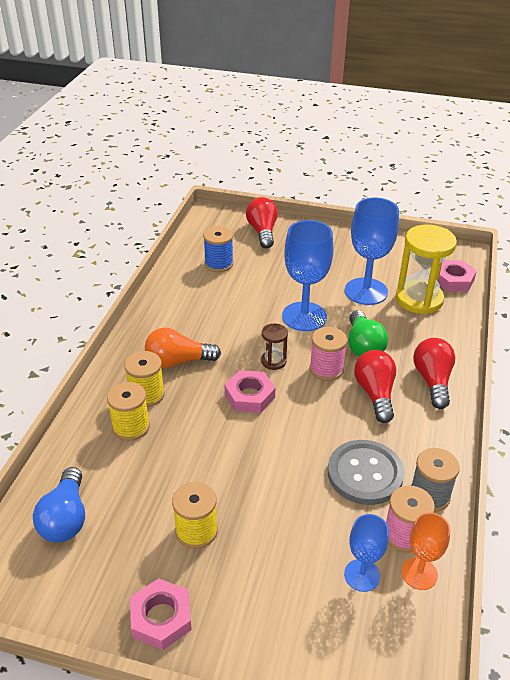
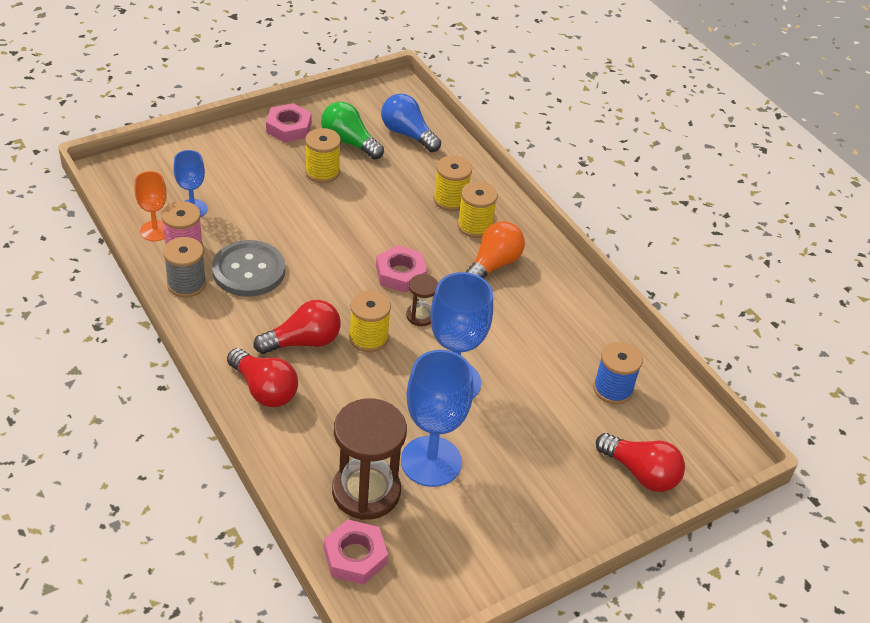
camera: 130 degrees right, 5 degrees up
(326, 369) = (368, 338): pink spool -> yellow spool
(363, 346) = (362, 386): green light bulb -> green light bulb (349, 142)
(375, 394) = (303, 342): red light bulb -> red light bulb turned 60 degrees counterclockwise
(419, 299) = (366, 491): yellow hourglass -> brown hourglass

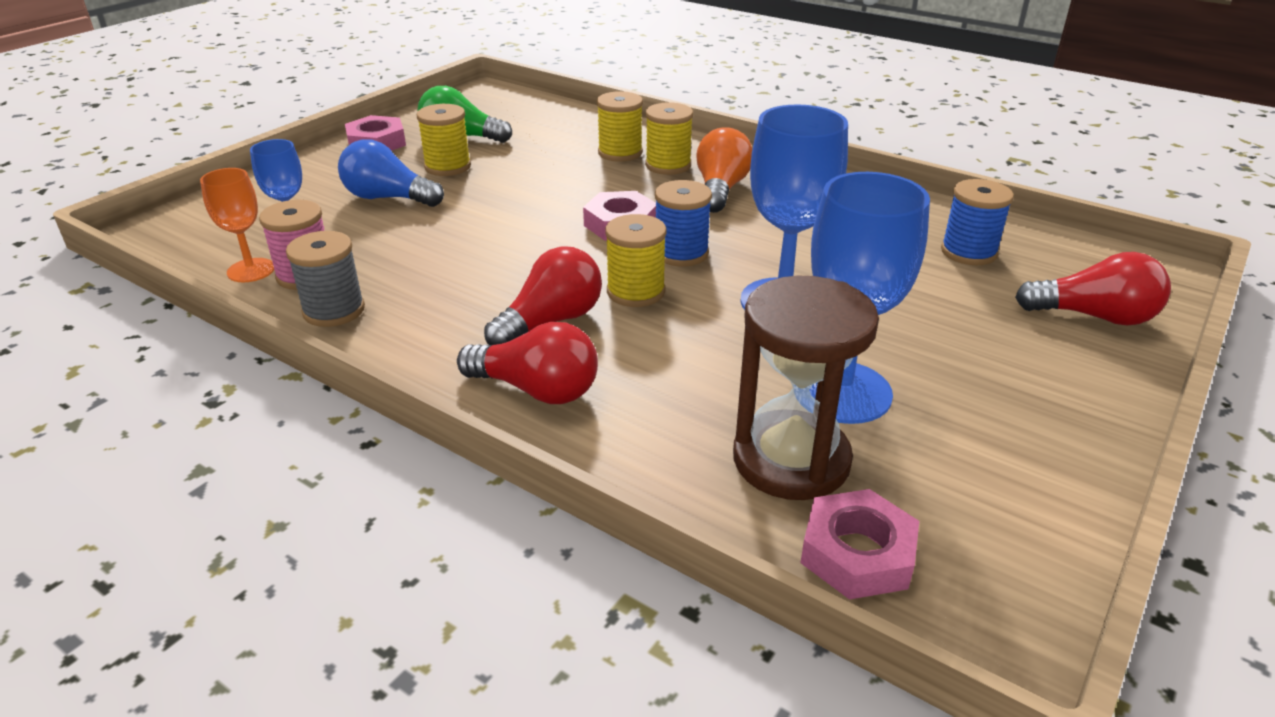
camera: 20 degrees left, 10 degrees down
(248, 270) = (417, 273): grey button -> none
(407, 134) = (524, 118): blue light bulb -> blue light bulb (388, 198)
(420, 316) = (681, 253): brown hourglass -> blue spool

